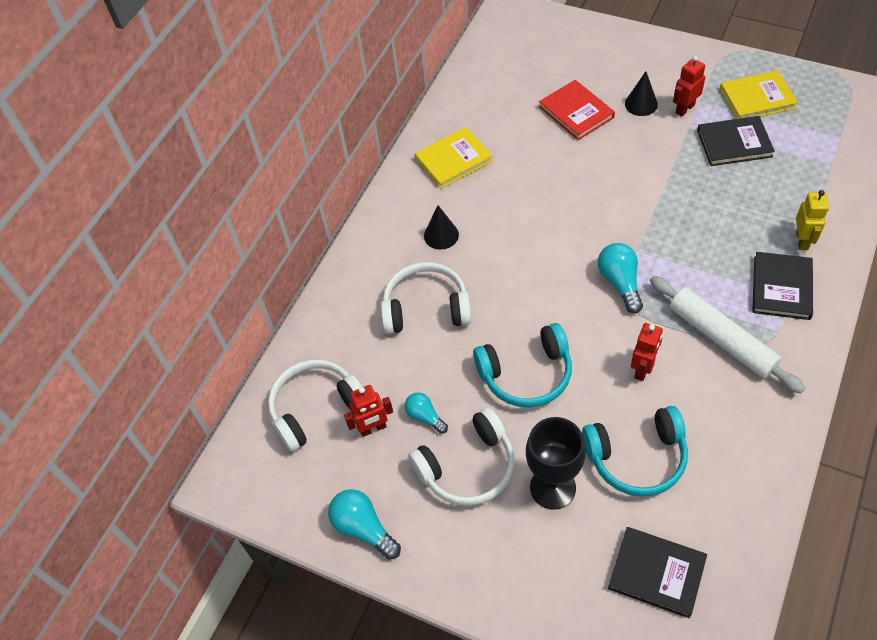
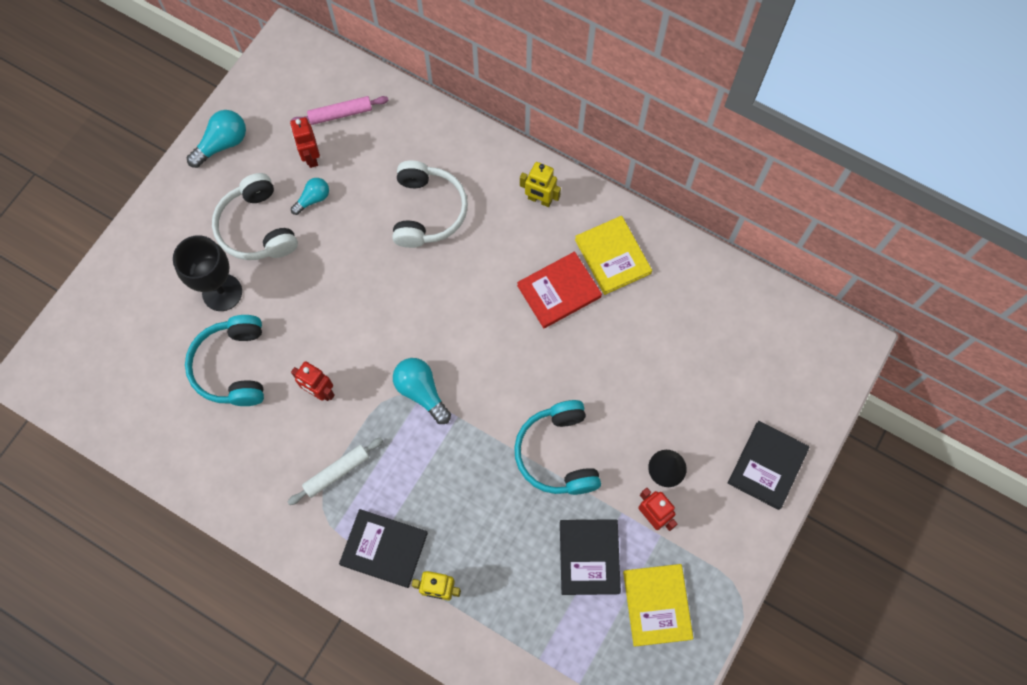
camera: 90 degrees right, 15 degrees up
(316, 408) = (340, 114): white headphones -> pink rolling pin
(402, 219) = (539, 200): none -> yellow robot
(441, 235) = (513, 233): black cone -> none
(526, 374) = (337, 288): turquoise headphones -> turquoise headphones (558, 453)
(576, 112) = (664, 394): red book -> red book (559, 291)
(620, 283) = (421, 392): turquoise light bulb -> turquoise light bulb turned 120 degrees counterclockwise
(656, 573) = (129, 360): black book -> black book (767, 465)
(721, 339) = (336, 472): white rolling pin -> white rolling pin, size x0.60

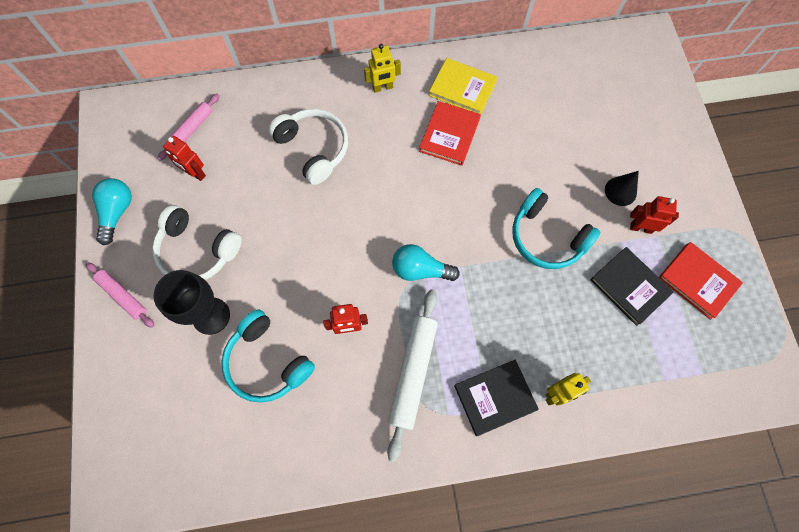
camera: 40 degrees left, 0 degrees up
(170, 220) = (122, 296): none -> pink rolling pin
(313, 199) = (222, 200): turquoise light bulb -> none
(336, 472) = (413, 373): white rolling pin -> white rolling pin, size x1.66
(657, 605) = (698, 281): yellow book -> red book
(767, 465) = (675, 142): black book -> none

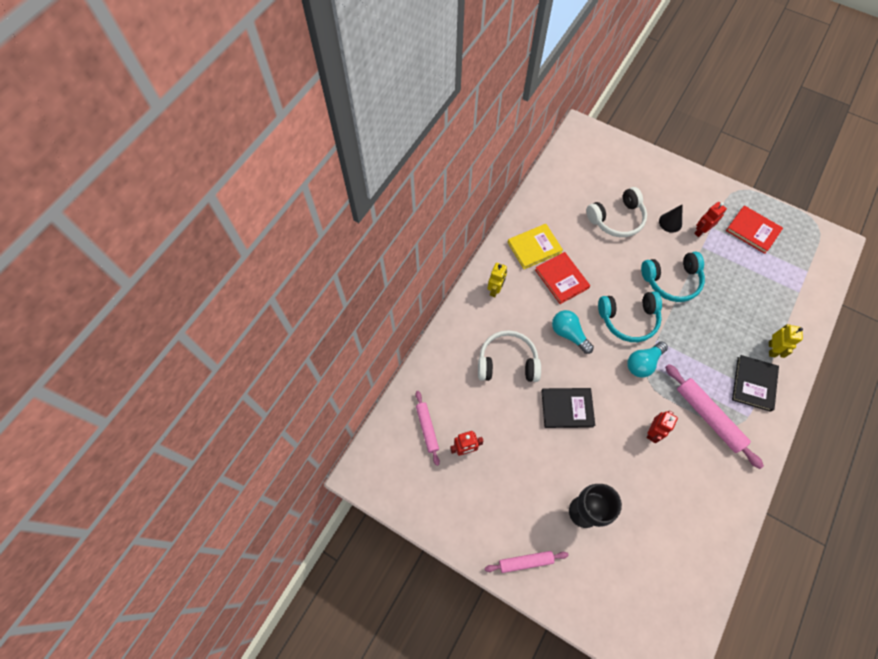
camera: 50 degrees left, 5 degrees down
(117, 212) = (454, 523): turquoise light bulb -> turquoise light bulb (569, 334)
(197, 250) = (527, 487): white headphones -> white headphones (616, 219)
(267, 362) = (642, 497): turquoise headphones -> turquoise headphones (628, 319)
(413, 373) = (708, 417): white rolling pin -> pink rolling pin
(629, 287) = (733, 265): black book -> black book (567, 408)
(698, 281) = (752, 230): red book -> red book turned 45 degrees clockwise

